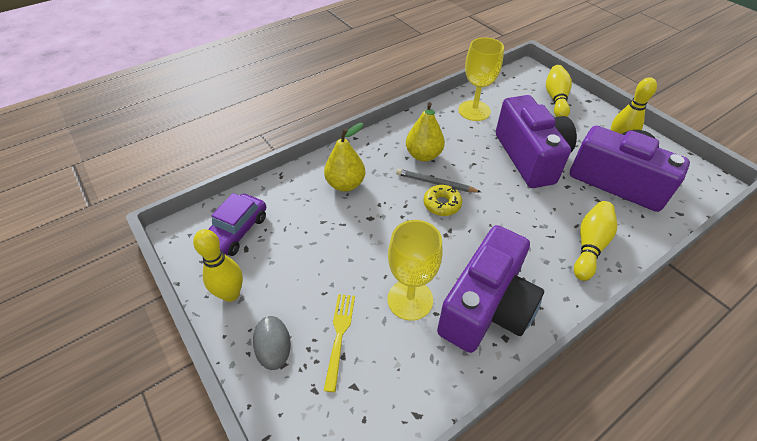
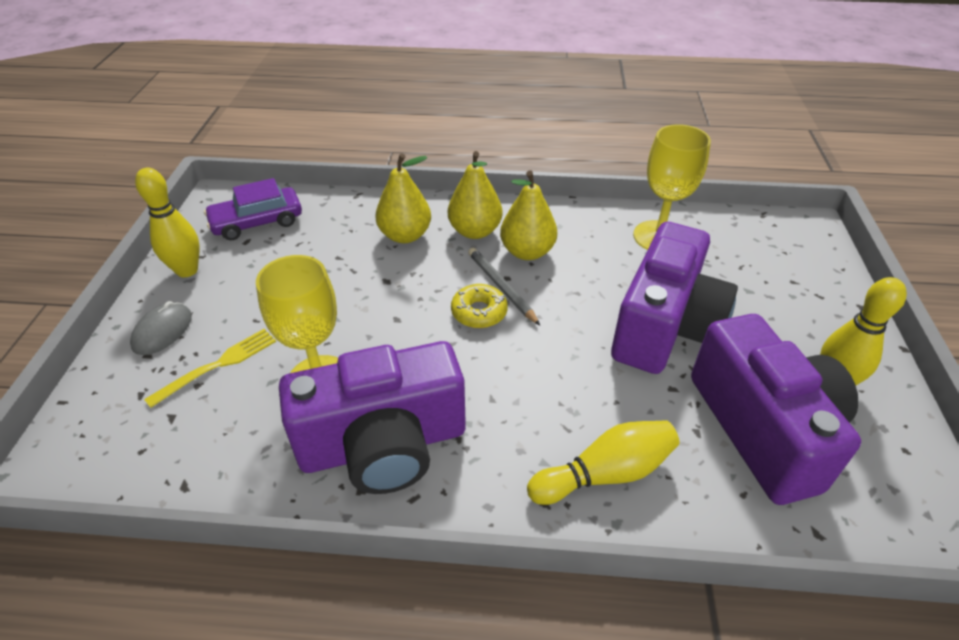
camera: 40 degrees right, 5 degrees down
(381, 159) = (475, 231): none -> yellow pear
(556, 99) = (806, 279): yellow bowling pin -> none

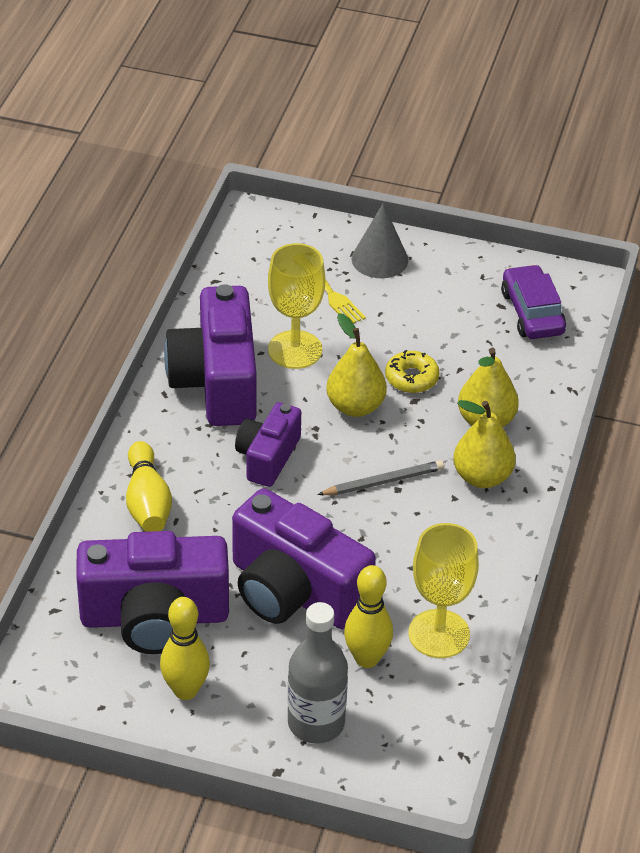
camera: 100 degrees right, 0 degrees up
(162, 331) = (379, 259): grey mouse -> grey cone
(187, 270) = (461, 268): yellow bowling pin -> yellow bowling pin (367, 658)
(479, 312) = (351, 459): yellow donut -> yellow donut (411, 378)
(496, 375) = (267, 457): none -> purple camera
(527, 252) = (436, 513): yellow pear -> yellow pear (355, 406)
(797, 291) = (316, 723): none -> grey bottle

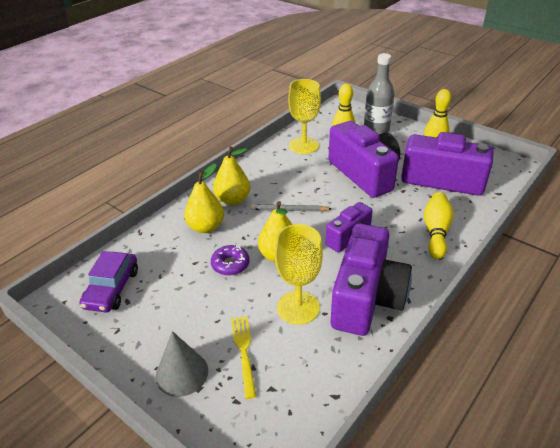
camera: 155 degrees left, 5 degrees down
(411, 378) = (230, 264): yellow donut -> purple donut

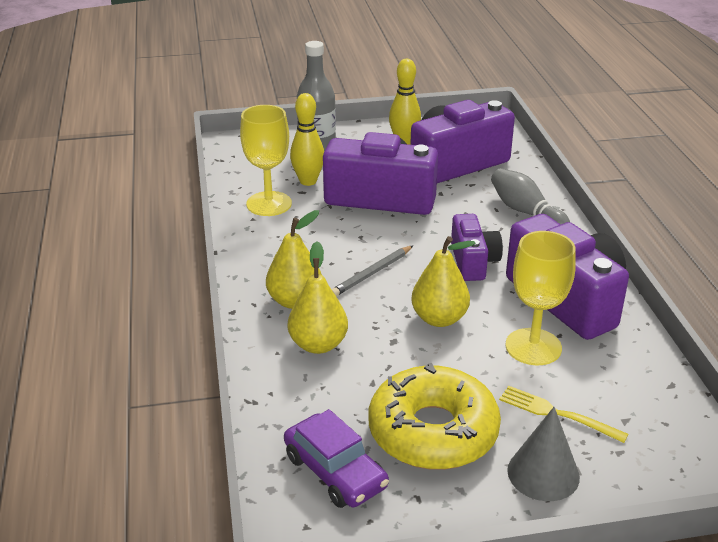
camera: 50 degrees left, 5 degrees down
(176, 307) = (433, 431): none -> yellow donut
(230, 264) = (410, 358): purple donut -> none
(436, 232) = (526, 212): yellow bowling pin -> grey bowling pin

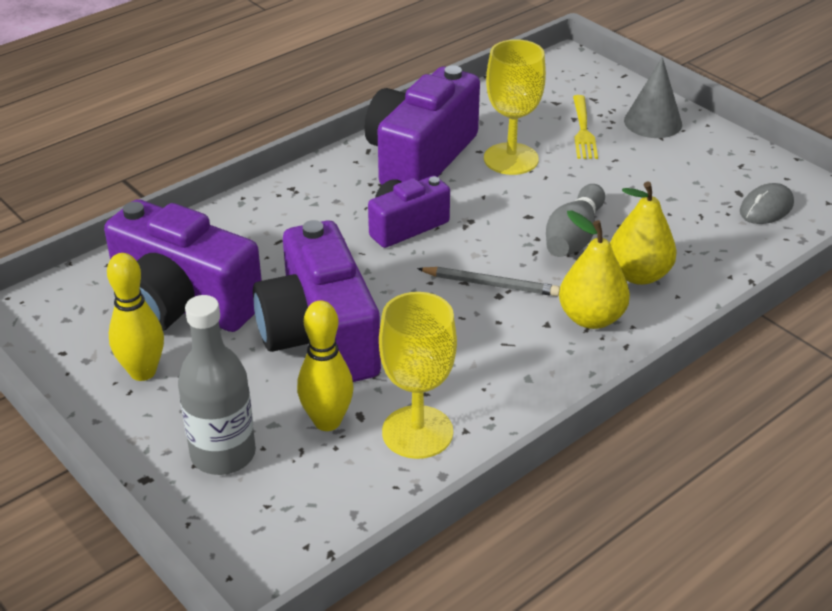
camera: 120 degrees left, 5 degrees up
(335, 471) = (766, 208): purple car -> grey mouse
(433, 431) = (670, 178): yellow donut -> none
(439, 318) = (523, 218): yellow pear -> none
(526, 212) = (270, 219): grey bowling pin -> grey bowling pin (574, 237)

